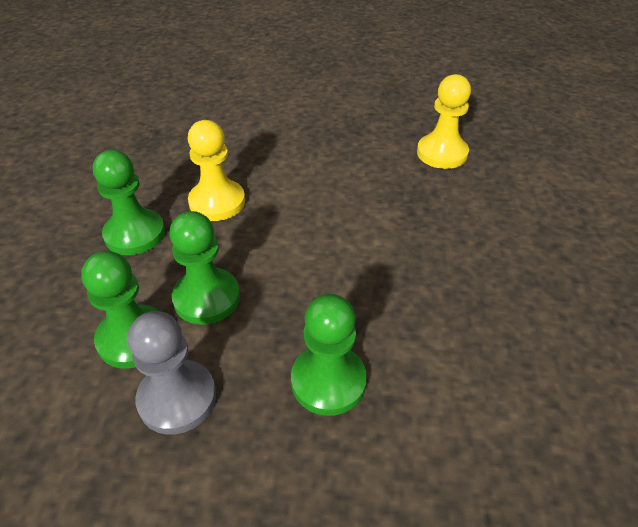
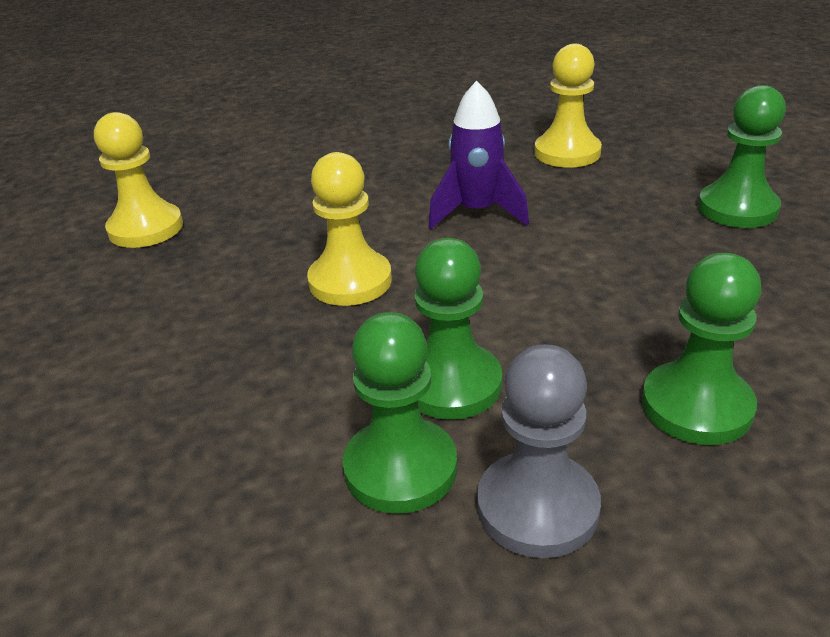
camera: 25 degrees left, 10 degrees down
(135, 234) = (270, 353): green pawn -> green pawn (737, 208)
(145, 120) = (146, 228): none -> yellow pawn
(336, 180) = (477, 212): none -> purple rocket

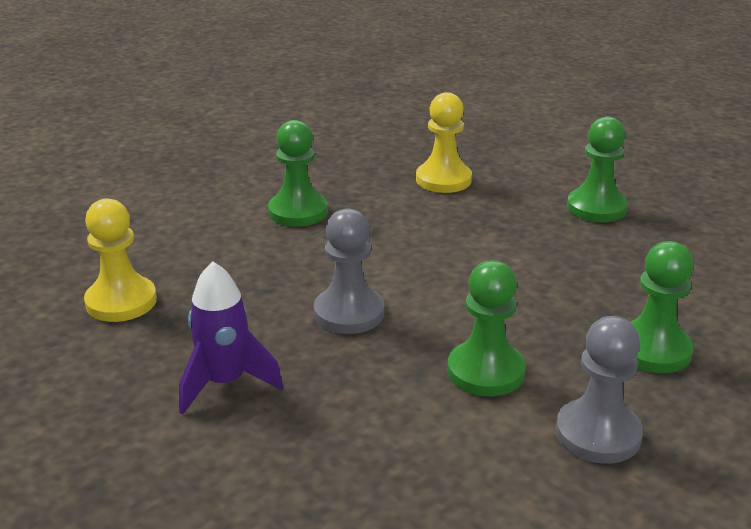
camera: 25 degrees left, 5 degrees down
(350, 281) = (349, 313): yellow pawn -> grey pawn
(400, 468) = (493, 434): green pawn -> green pawn (298, 212)
(477, 212) = (408, 240): purple rocket -> purple rocket (225, 383)

